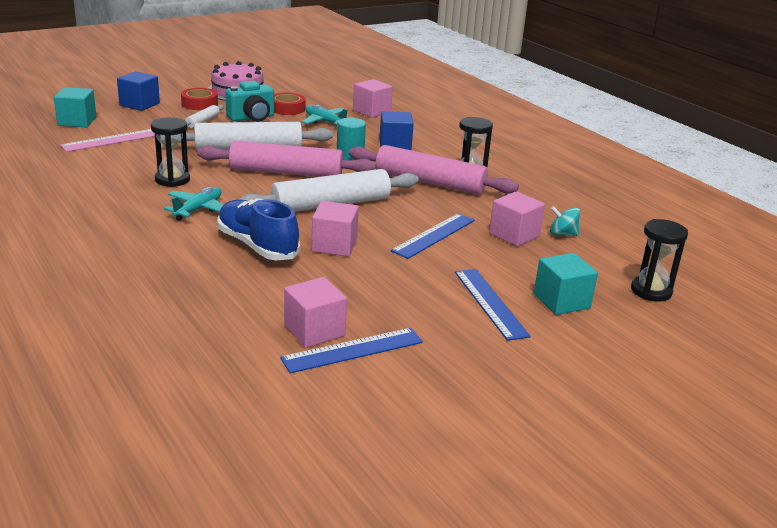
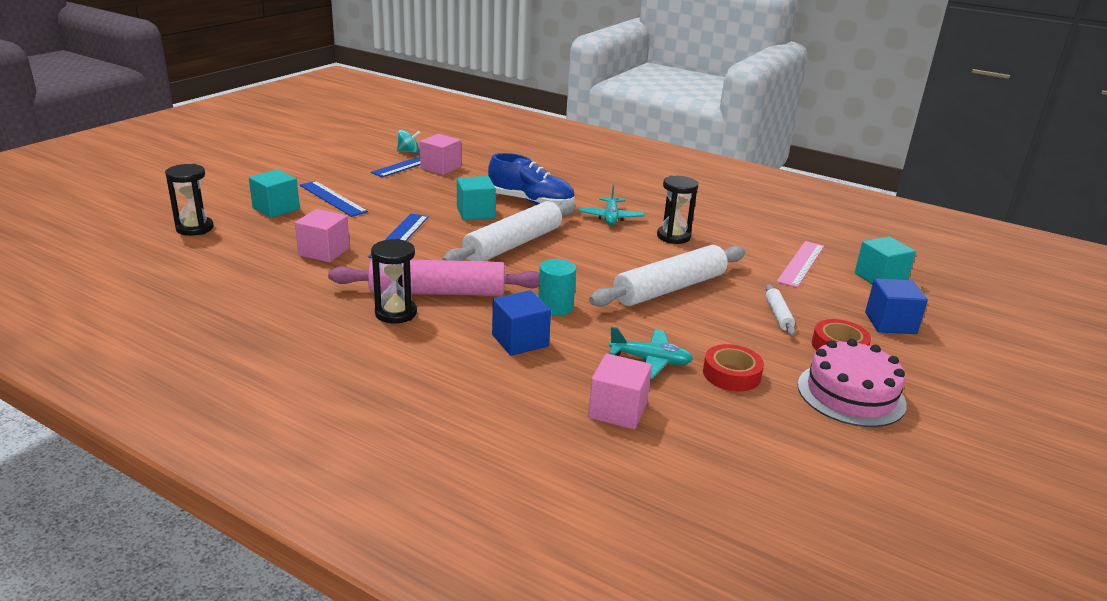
camera: 155 degrees right, 0 degrees up
(252, 118) = (741, 339): turquoise camera -> none
(286, 172) = (592, 268): pink rolling pin -> none
(334, 245) = (475, 213): pink cube -> turquoise cube
(562, 234) = (274, 262): turquoise spinning top -> turquoise spinning top (408, 152)

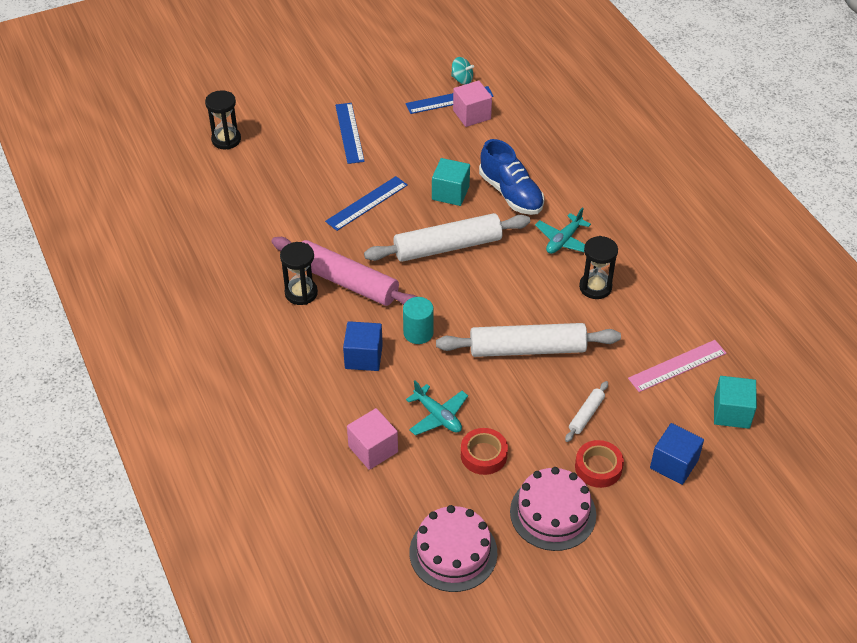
camera: 35 degrees right, 20 degrees up
(276, 208) = (298, 133): turquoise cube -> none
(324, 252) = (298, 202): pink cube -> none
(809, 466) = (453, 552): none -> pink cake

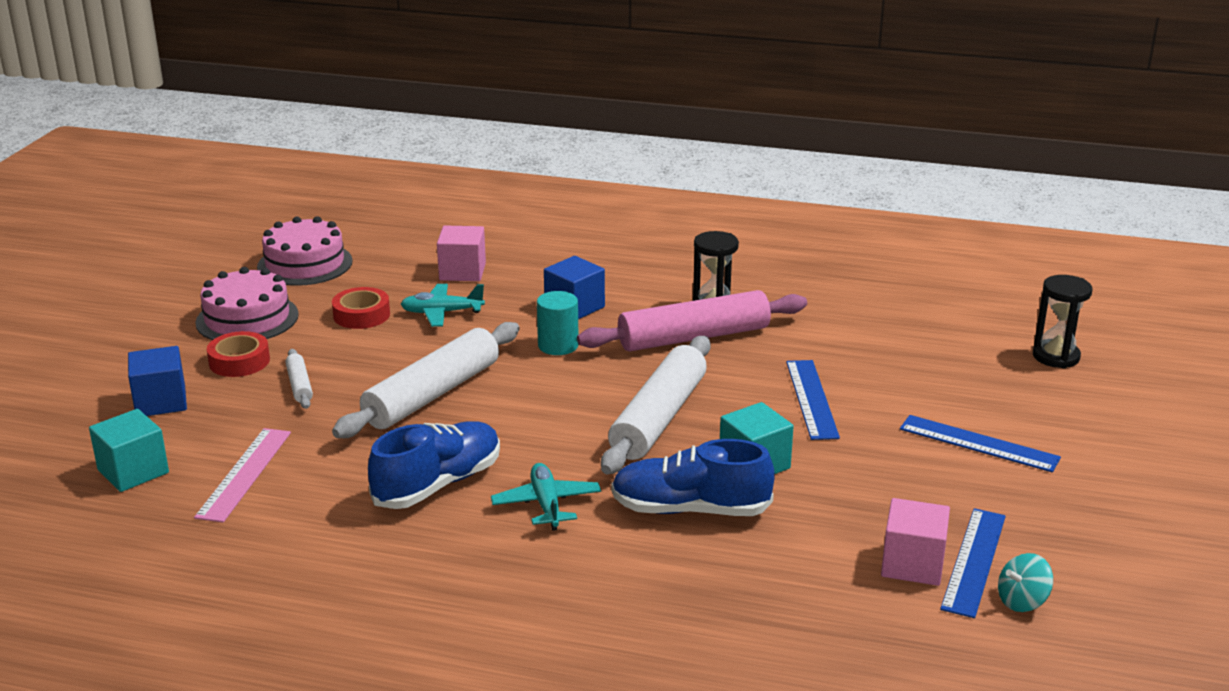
camera: 130 degrees right, 20 degrees down
(595, 287) = (438, 484): black hourglass -> blue shoe

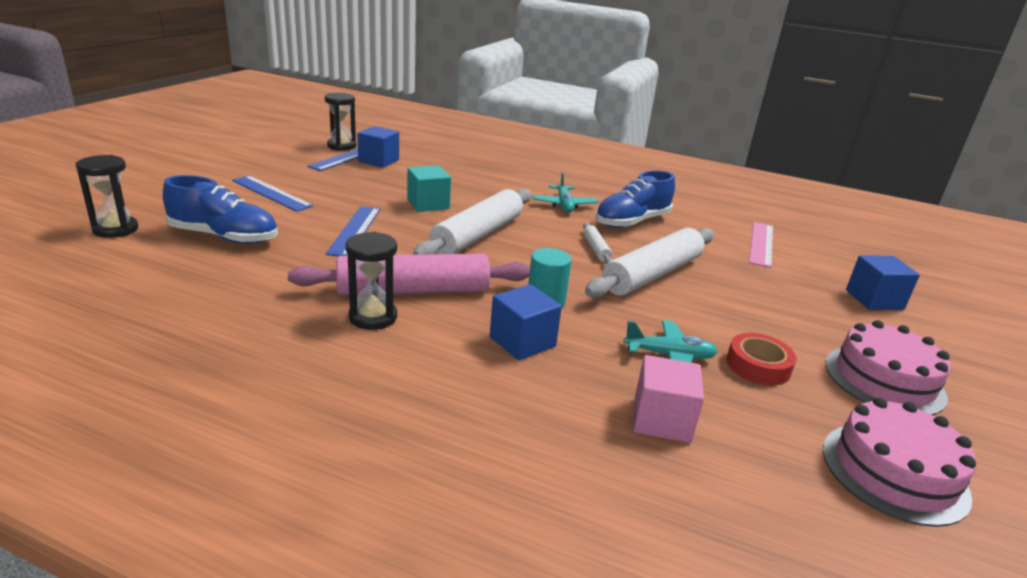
camera: 175 degrees left, 0 degrees up
(133, 471) = (838, 255): turquoise cube -> none
(239, 361) = (843, 327): red tape -> none
(299, 385) = (768, 297): white rolling pin -> white rolling pin (596, 249)
(690, 509) = (480, 192): blue shoe -> blue shoe (224, 237)
(912, 564) = (378, 161): pink cube -> blue cube
(1022, 601) = (341, 146): turquoise spinning top -> black hourglass

